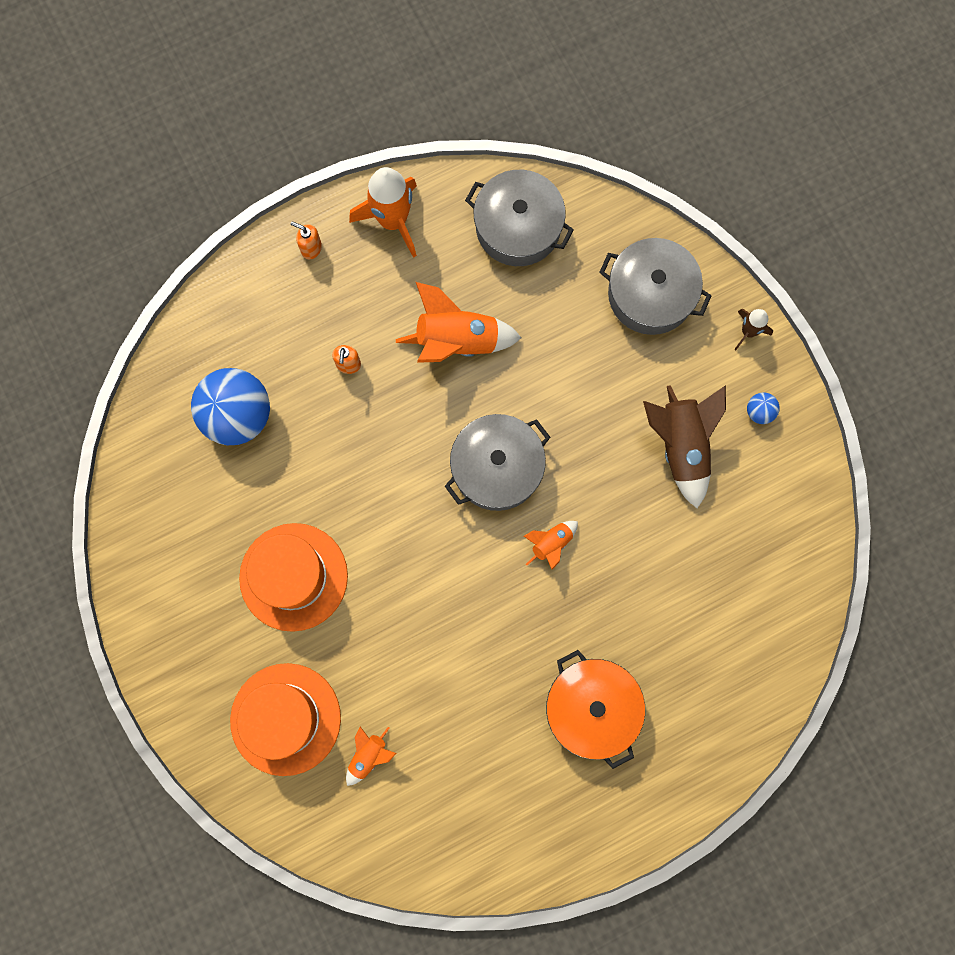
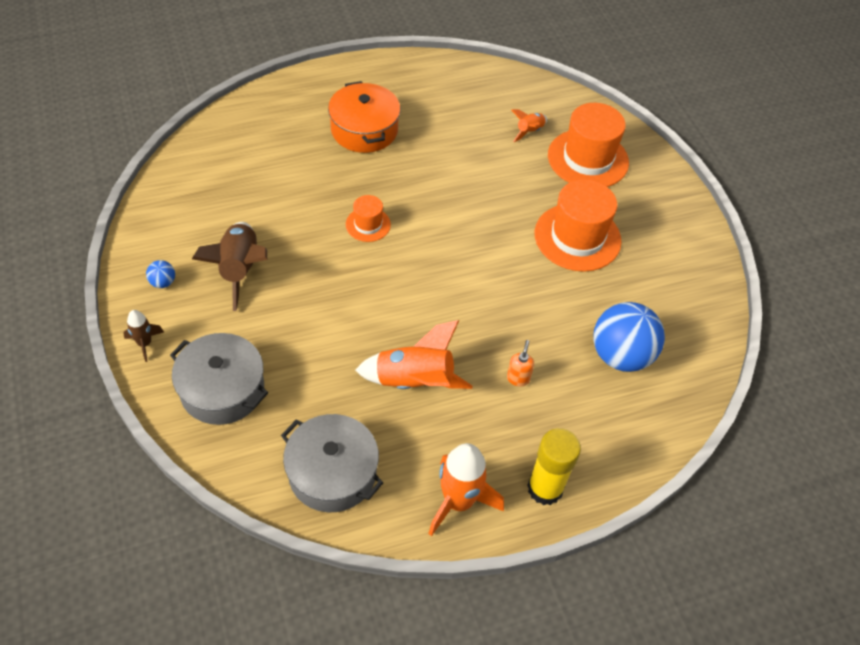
camera: 175 degrees left, 25 degrees down
(311, 248) = (545, 488): orange soap dispenser -> yellow glue stick
(497, 467) = (400, 281): grey pot -> none
(551, 543) = (368, 224): orange rocket -> orange hat

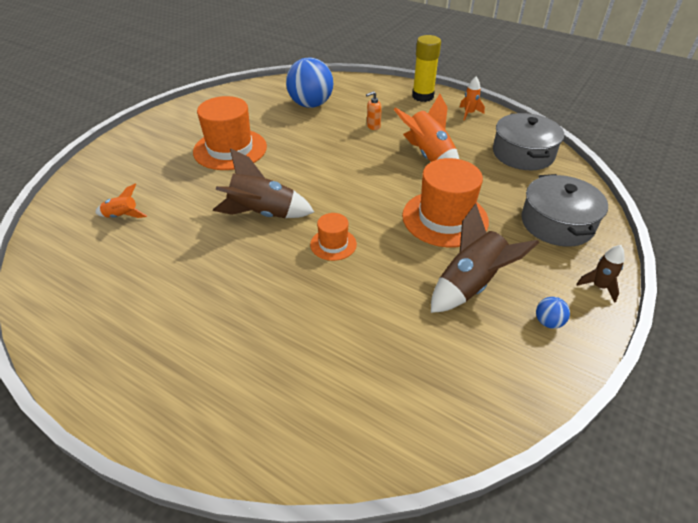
camera: 125 degrees left, 10 degrees down
(364, 130) = (214, 319): orange pot -> none
(449, 206) = (263, 214): none -> brown rocket
(458, 502) = (469, 113): orange rocket -> orange rocket, size x0.53
(588, 159) = (134, 175): orange hat -> orange hat (445, 218)

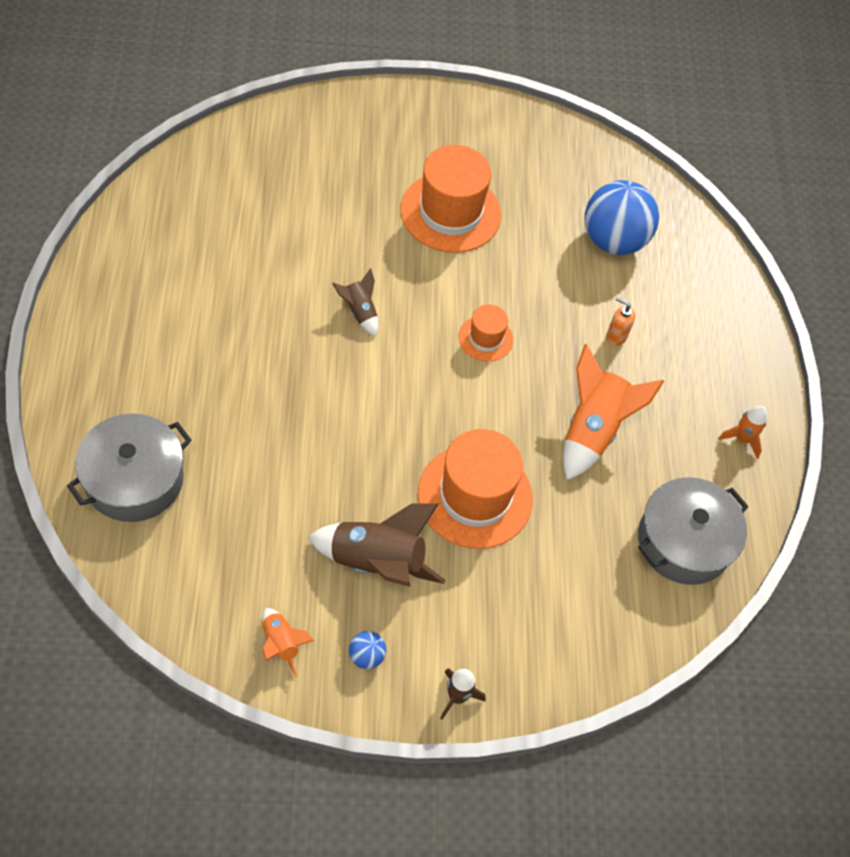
camera: 50 degrees right, 15 degrees up
(122, 216) = (272, 191): orange rocket -> orange rocket (281, 643)
(263, 214) = (359, 312): brown rocket -> brown rocket, size x0.53
(333, 244) = (356, 403): orange hat -> orange hat (485, 338)
(422, 96) = (744, 362): yellow glue stick -> none
(557, 223) = (549, 624): grey pot -> grey pot (134, 479)

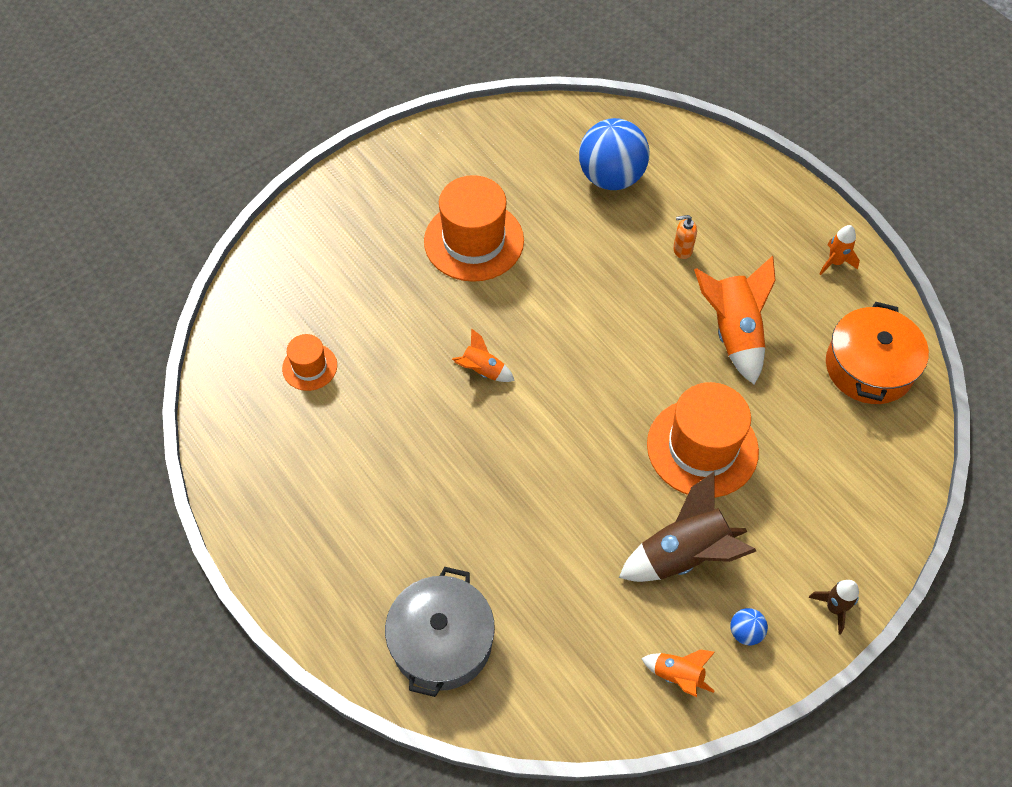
camera: 30 degrees left, 0 degrees up
(359, 312) = (482, 370): brown rocket -> orange rocket
(485, 338) = (594, 321): orange hat -> orange hat (309, 367)
(684, 541) = (869, 367): grey pot -> orange pot

